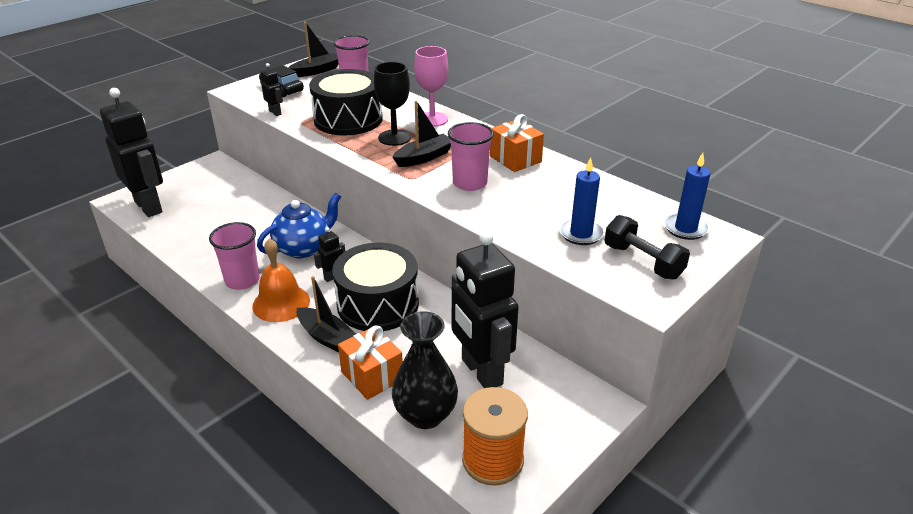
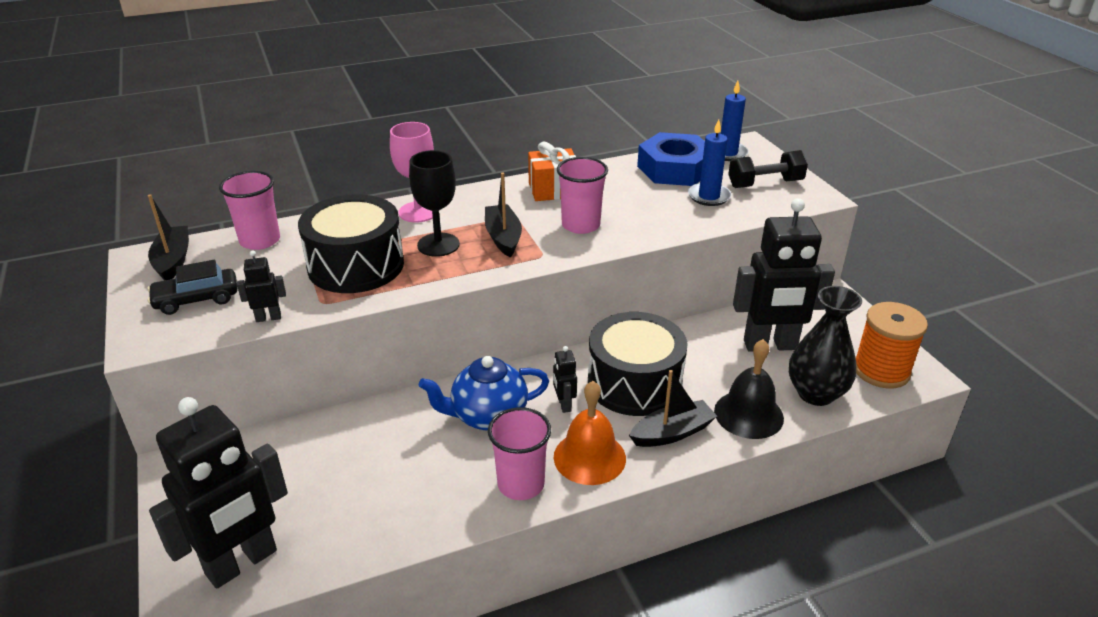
camera: 65 degrees left, 0 degrees up
(149, 207) = (242, 563): black robot -> black robot turned 150 degrees clockwise
(304, 248) = (487, 416): blue teapot -> blue teapot turned 90 degrees counterclockwise
(372, 376) = (748, 414): orange gift -> black bell
(616, 206) = (674, 169): none -> blue nut

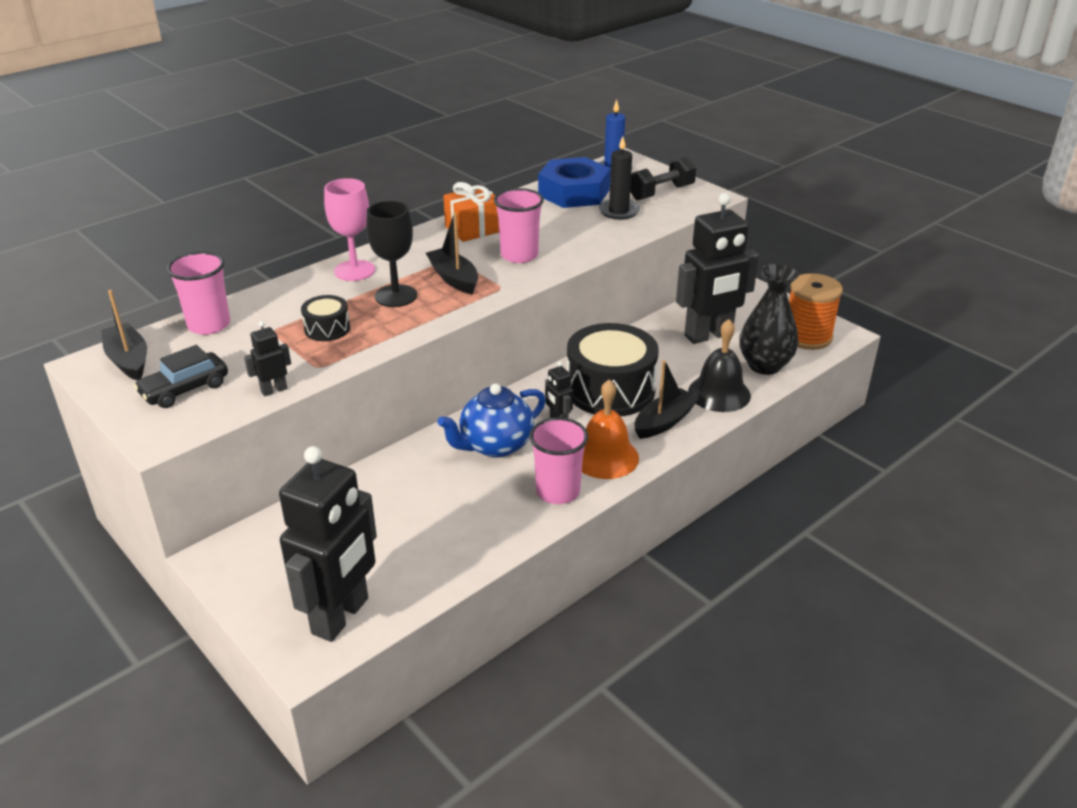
camera: 20 degrees left, 0 degrees up
(356, 265) = (327, 329): black drum -> black drum, size x0.47
(709, 196) = (618, 211): blue candle -> black candle

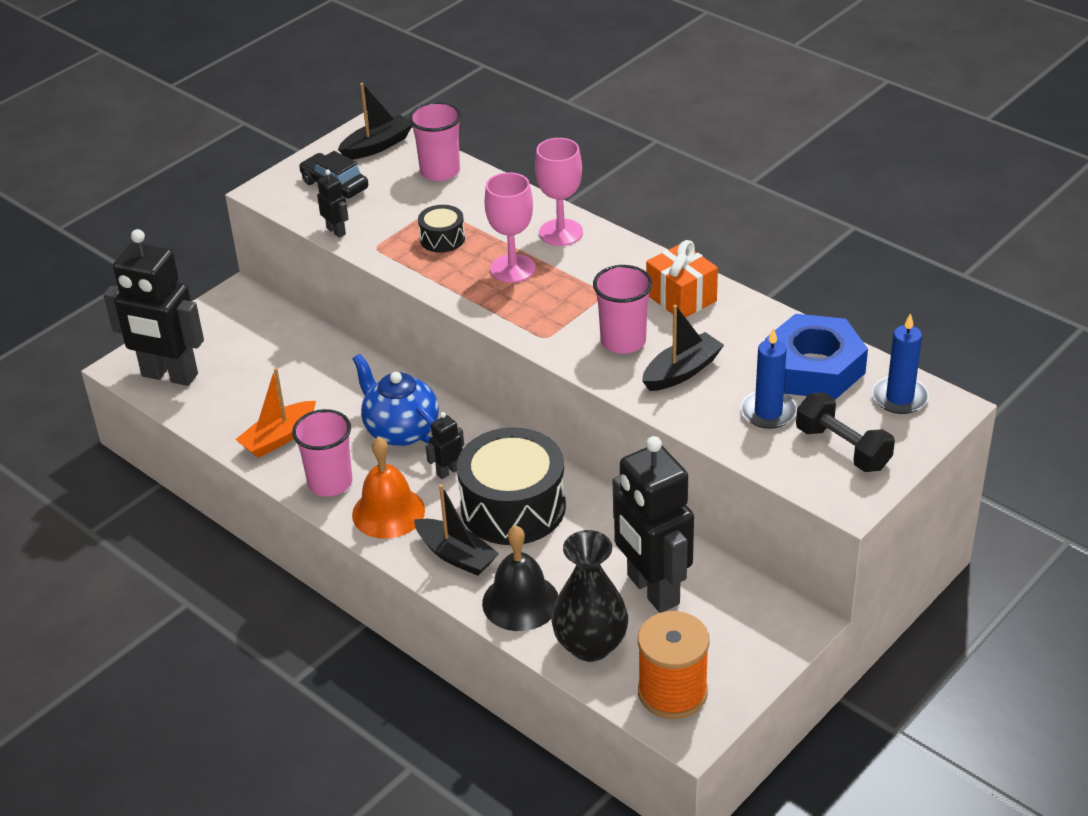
camera: 85 degrees right, 5 degrees up
(396, 296) = (512, 269): black goblet -> pink goblet
(454, 278) = (557, 301): black boat -> black boat (682, 371)
(481, 526) = (279, 438): none -> orange boat
(618, 211) = (768, 412): black candle -> blue candle

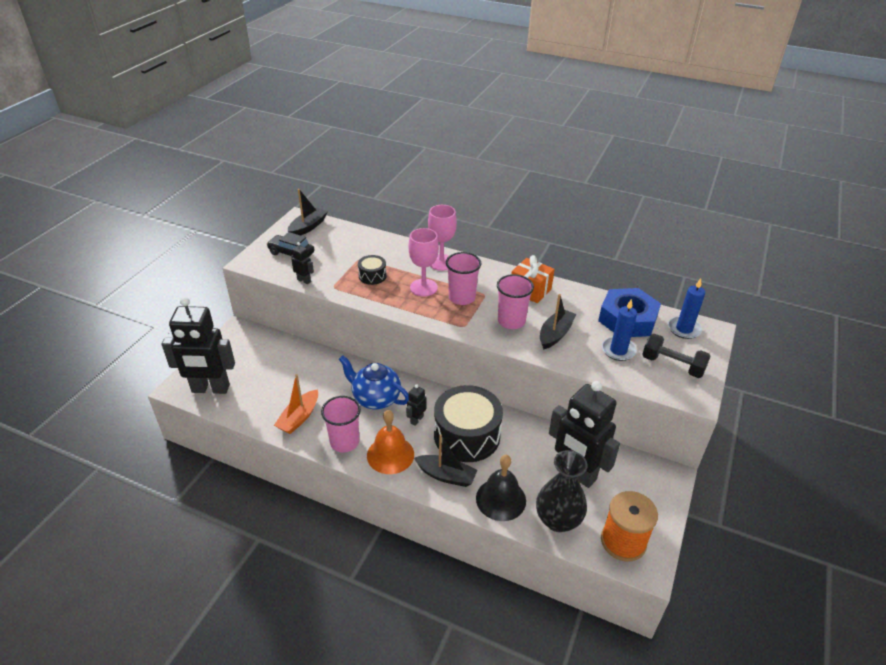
camera: 20 degrees left, 0 degrees up
(440, 171) = (352, 237): pink cup -> pink cup (462, 298)

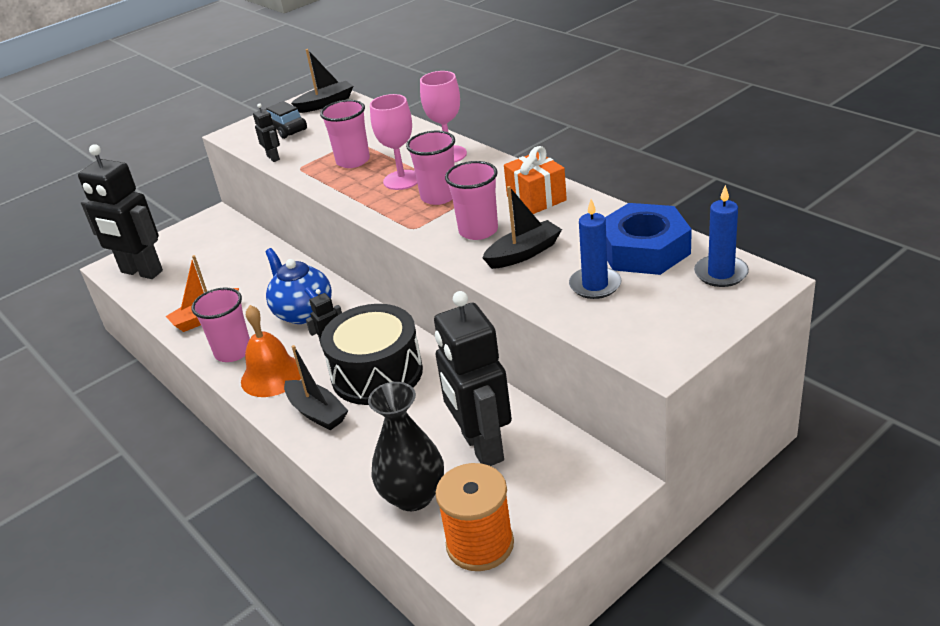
camera: 30 degrees right, 5 degrees down
(372, 276) = (353, 161): black drum -> pink cup
(501, 499) = (361, 454): black bell -> none
(672, 365) = (660, 316): black dumbbell -> none

